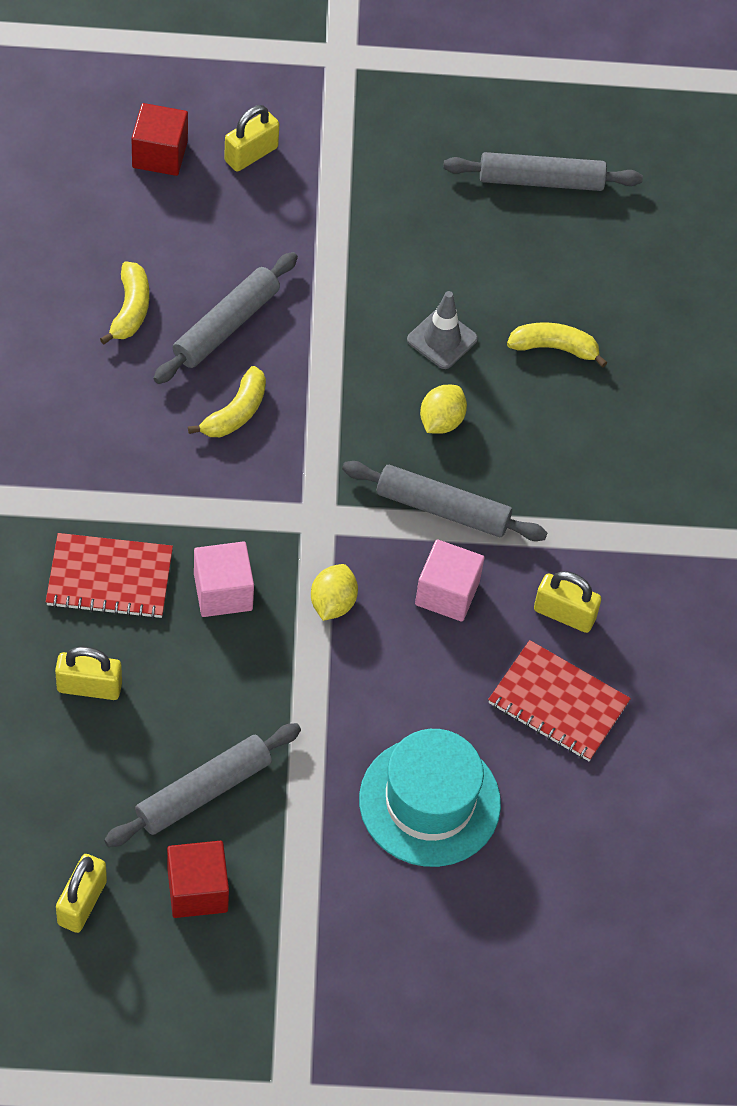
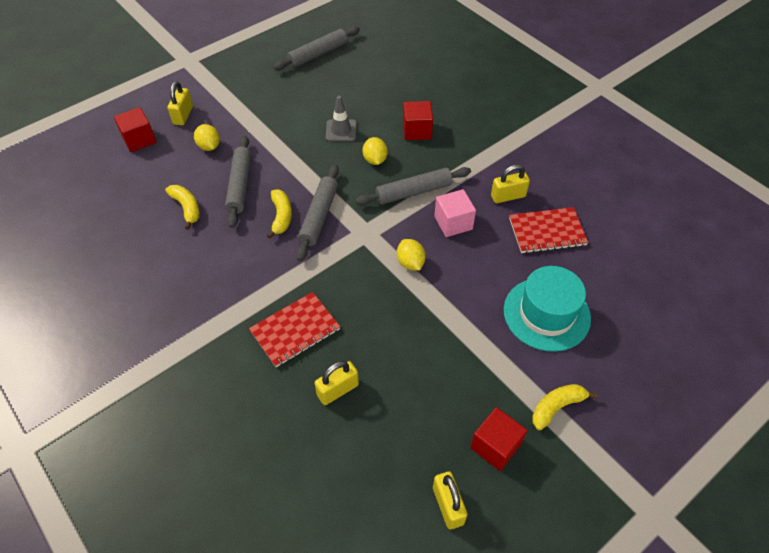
camera: 35 degrees left, 5 degrees down
(203, 791) = (445, 394): grey rolling pin -> grey rolling pin (319, 216)
(223, 592) = (356, 295): pink cube -> none
(241, 233) = (209, 146): none -> yellow lemon
(549, 419) = (417, 131): none -> red cube
(554, 348) = (389, 105): yellow banana -> yellow banana (556, 407)

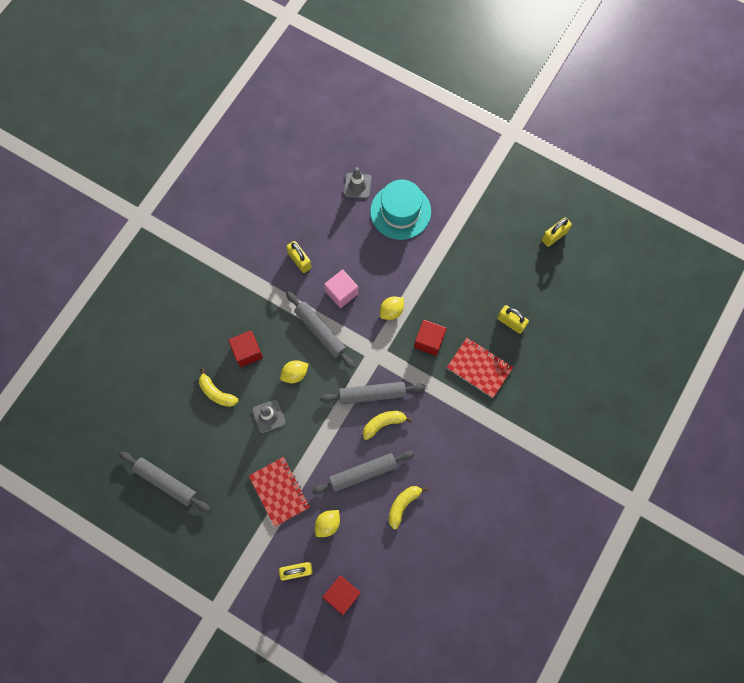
camera: 110 degrees left, 20 degrees up
(495, 446) = (508, 220): red cube -> red cube (429, 341)
(547, 232) = (326, 226): red notebook -> red notebook (279, 491)
(556, 407) = (468, 192): yellow banana -> yellow banana (217, 393)
(597, 278) = (357, 186): none -> grey traffic cone

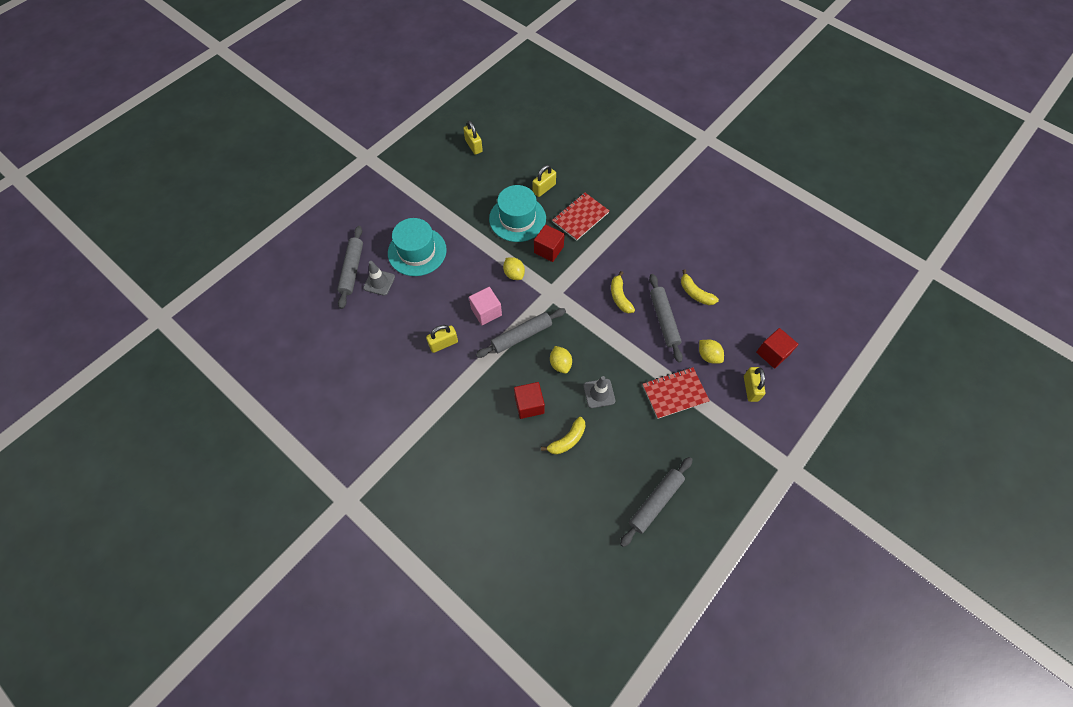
camera: 80 degrees left, 10 degrees down
(372, 394) = (591, 301): grey rolling pin -> grey rolling pin (352, 270)
(463, 301) = (517, 218): none -> turquoise hat

